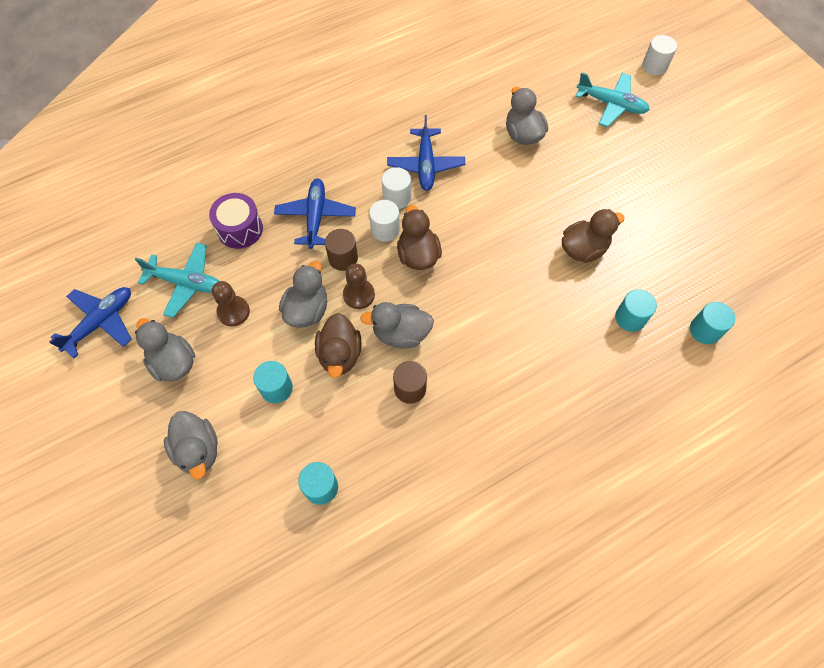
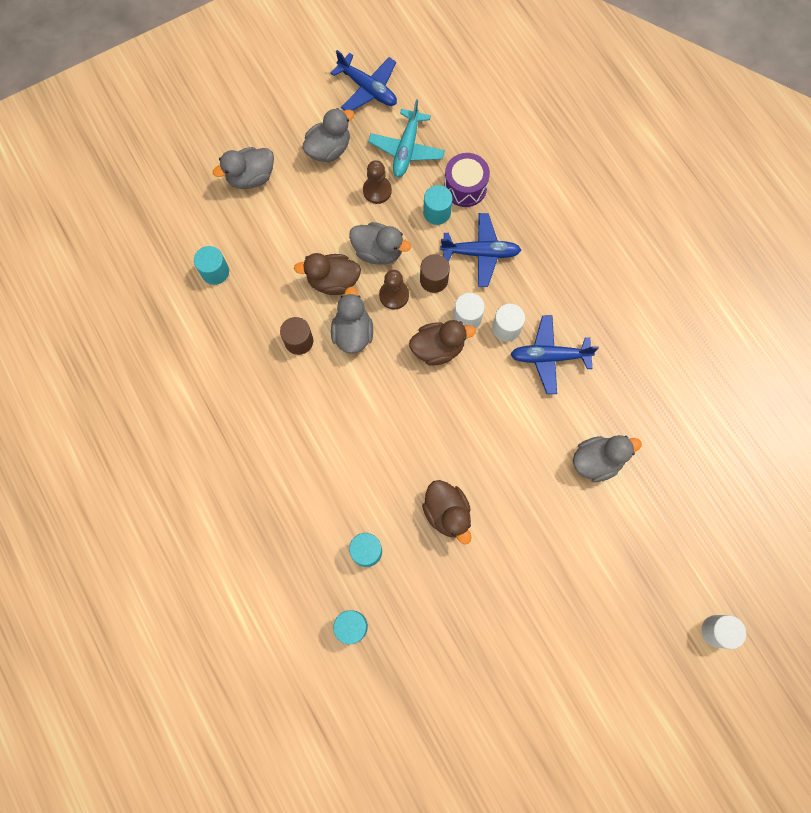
camera: 90 degrees right, 10 degrees up
(276, 388) = (303, 232): turquoise cylinder -> turquoise cylinder (437, 212)
(611, 104) = (649, 568): turquoise plane -> none

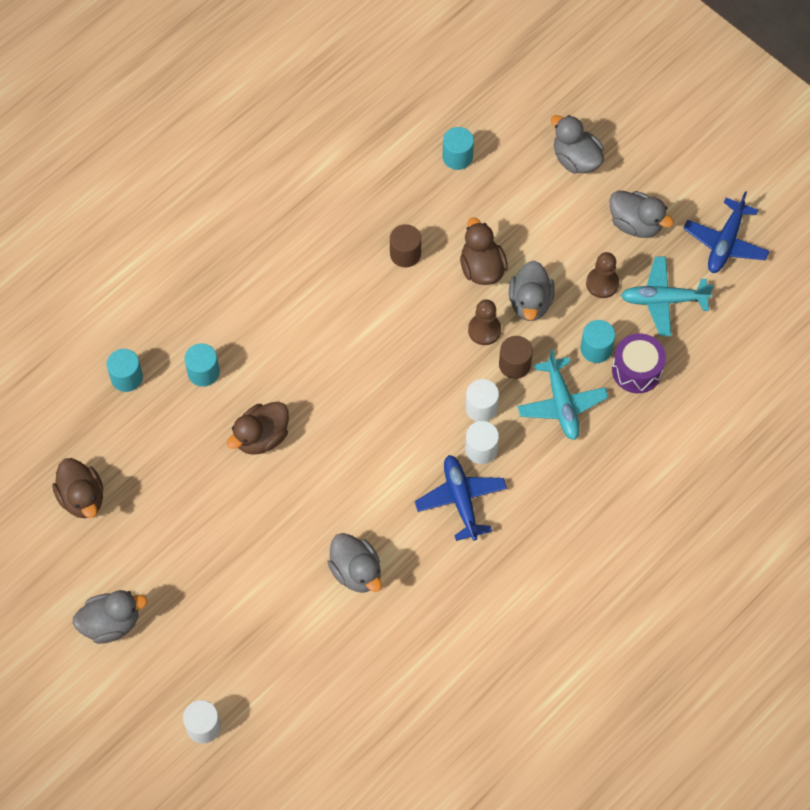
camera: 75 degrees right, 10 degrees down
(353, 333) = (429, 302): grey duck -> grey duck (111, 623)
(438, 348) = (437, 387): brown duck -> brown duck (82, 498)
(480, 253) = (561, 404): blue plane -> turquoise plane

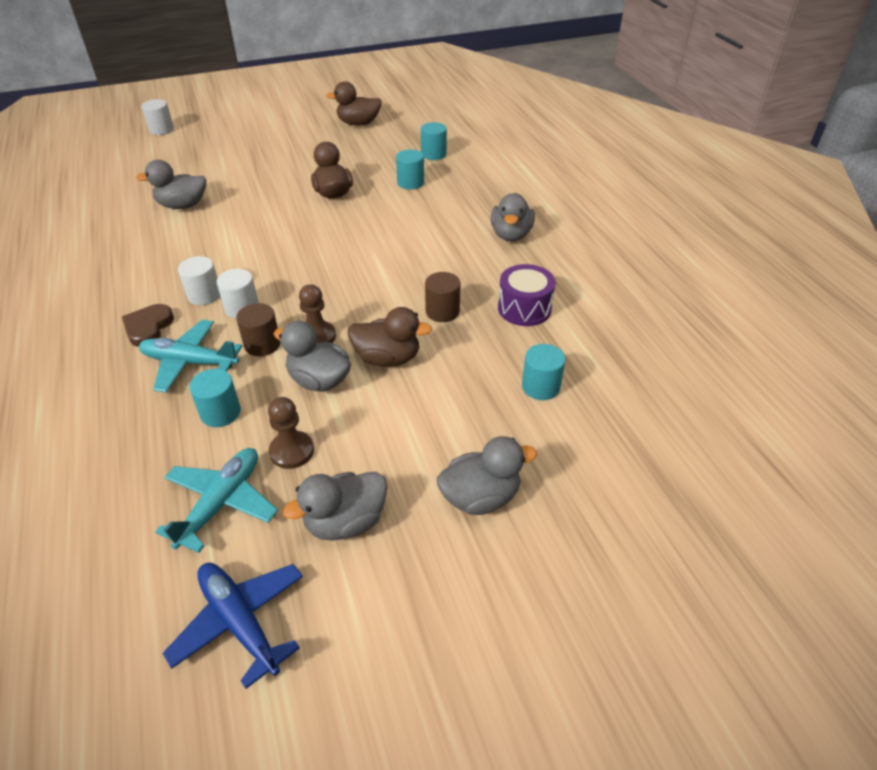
camera: 115 degrees right, 20 degrees down
(111, 623) = (264, 116): grey duck -> grey duck (511, 235)
(461, 500) = (174, 270): blue plane -> none
(542, 464) = (148, 327): none -> brown heart
(637, 370) = (163, 437): purple drum -> purple drum (524, 308)

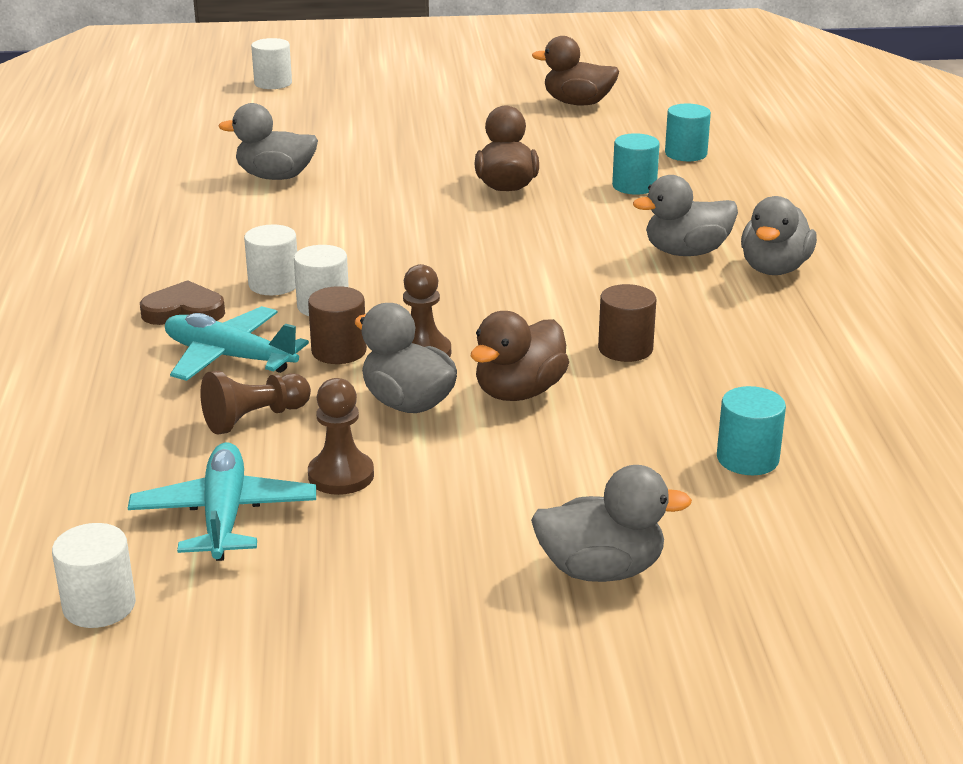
camera: 15 degrees right, 15 degrees down
(148, 327) = (184, 311): brown heart -> brown heart turned 60 degrees clockwise
(152, 606) = (99, 606): none -> white cylinder
(220, 412) = (254, 418): turquoise cylinder -> brown pawn
(221, 503) = (224, 515): turquoise plane -> turquoise plane turned 45 degrees counterclockwise
(240, 622) = (209, 642): blue plane -> none
(345, 522) = (390, 564): grey duck -> grey duck (686, 252)
(387, 358) = (519, 392): brown duck -> brown duck turned 105 degrees clockwise
(524, 308) = (759, 362): purple drum -> none

